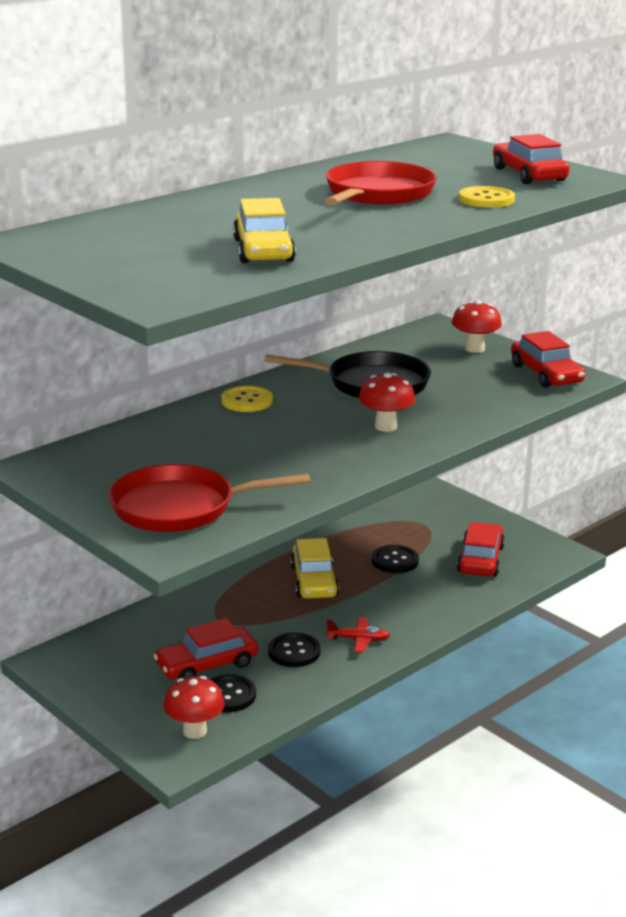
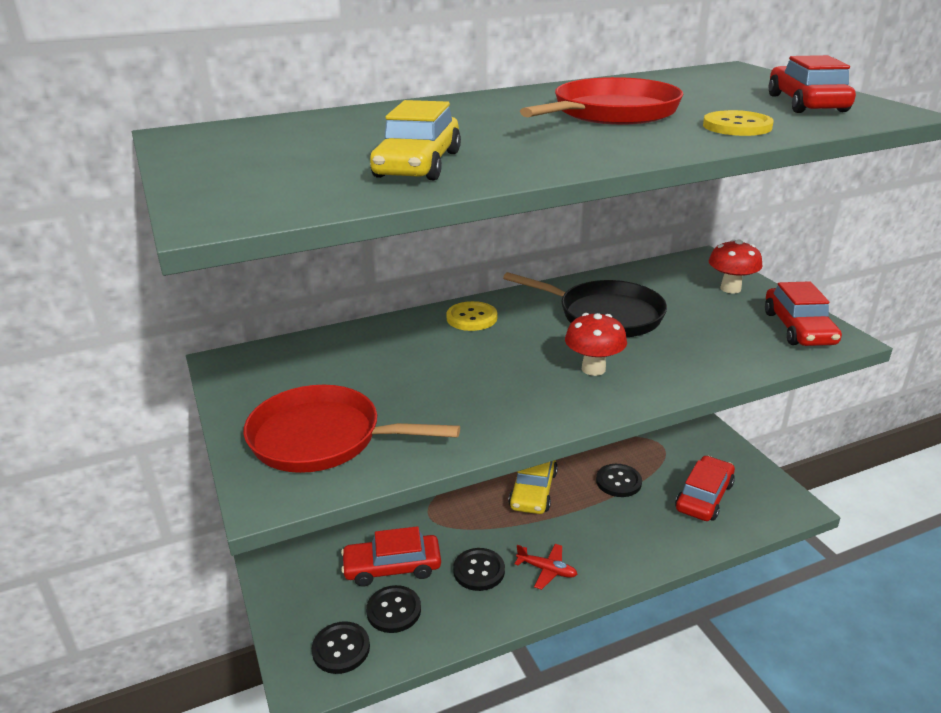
camera: 20 degrees right, 5 degrees up
(195, 731) = (341, 649): red mushroom -> black button

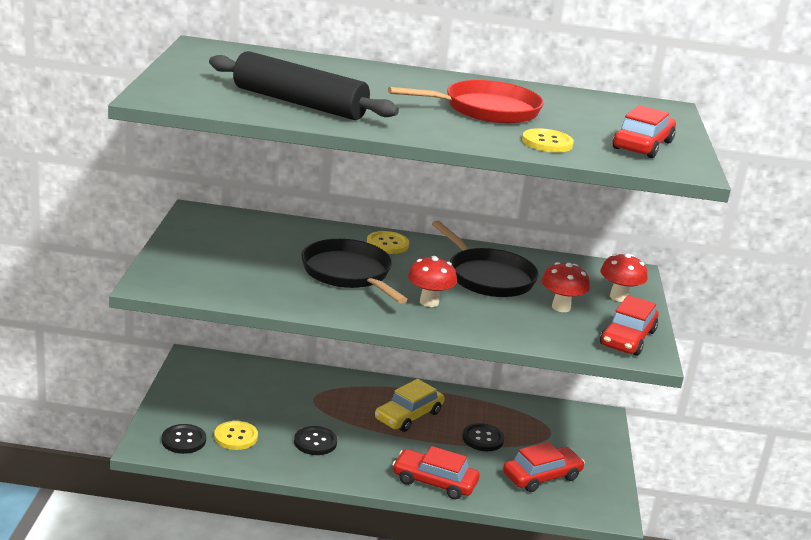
camera: 25 degrees right, 5 degrees down
(323, 438) = (209, 271): red pan -> none
(392, 567) = (258, 415): red car -> red car (434, 482)
(394, 610) = (236, 437): black button -> yellow button
(418, 164) = (299, 103): yellow car -> black rolling pin
(477, 370) = (349, 274): none -> black pan
(547, 570) = (364, 463): red plane -> none
(705, 320) = (561, 307): none -> red mushroom

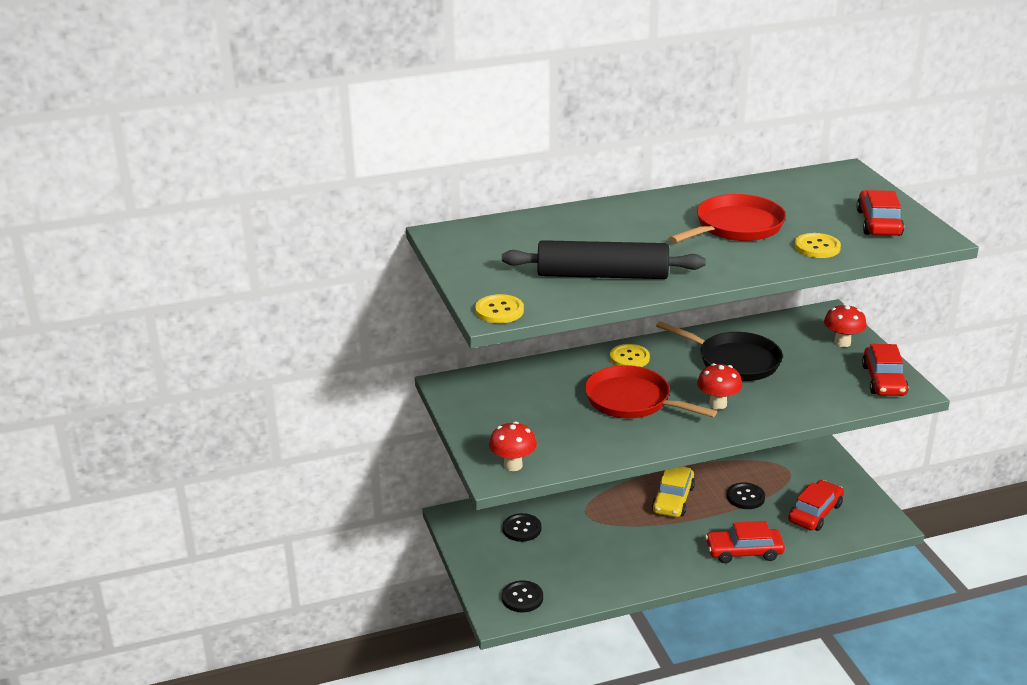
camera: 20 degrees left, 5 degrees up
(236, 437) = (560, 576): yellow button -> yellow button (499, 311)
(315, 442) = (625, 555): black button -> black button (521, 529)
(349, 274) = (632, 400): black pan -> red pan
(561, 307) = (813, 370): red mushroom -> red mushroom (513, 465)

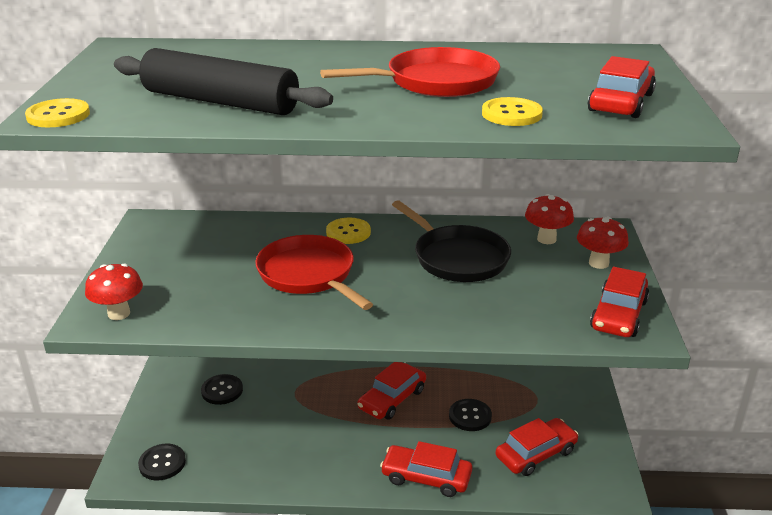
camera: 20 degrees right, 0 degrees up
(673, 499) = (392, 399): yellow car -> red car
(718, 404) = (398, 299): red mushroom -> red mushroom (546, 239)

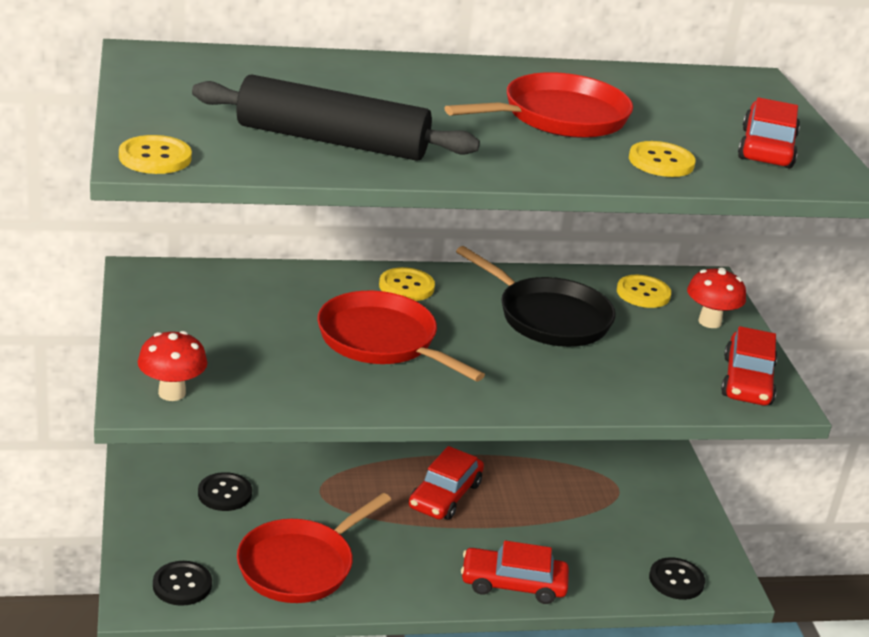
camera: 15 degrees left, 0 degrees up
(258, 452) = (300, 565): none -> red pan
(470, 416) = (545, 512): black button -> black button (676, 580)
(536, 454) = (632, 551): red car -> none
(546, 239) = (643, 293): red mushroom -> yellow button

